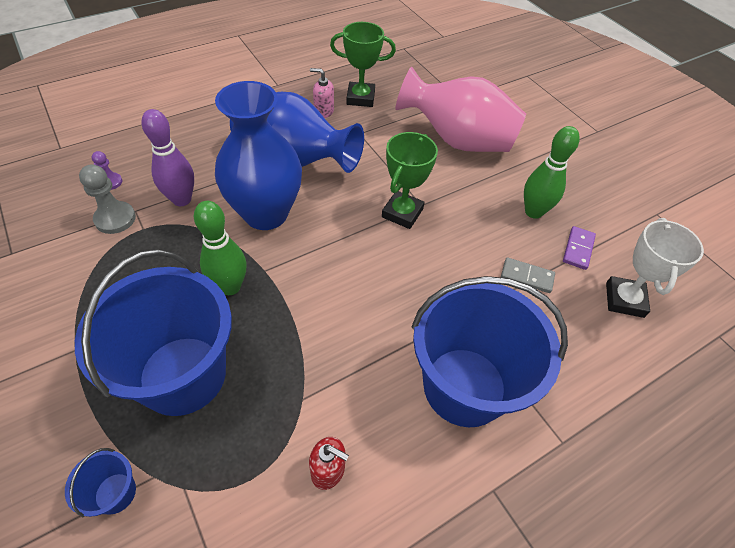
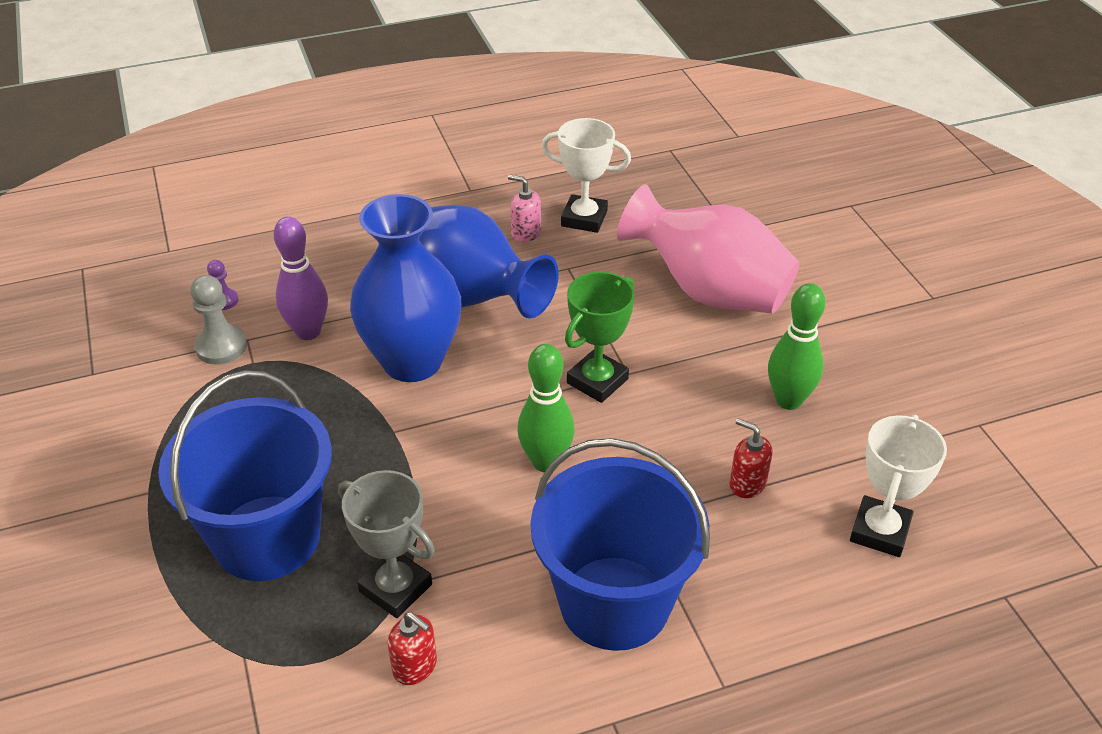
camera: 15 degrees right, 10 degrees down
(115, 493) = (168, 648): blue bucket -> none
(230, 286) = (346, 445): green bowling pin -> green bowling pin (546, 462)
(296, 402) = (395, 588): none -> grey trophy
(360, 98) = (584, 218): green trophy -> white trophy
(527, 277) = (747, 484): grey domino -> red soap dispenser
(578, 249) = (836, 457): purple domino -> none

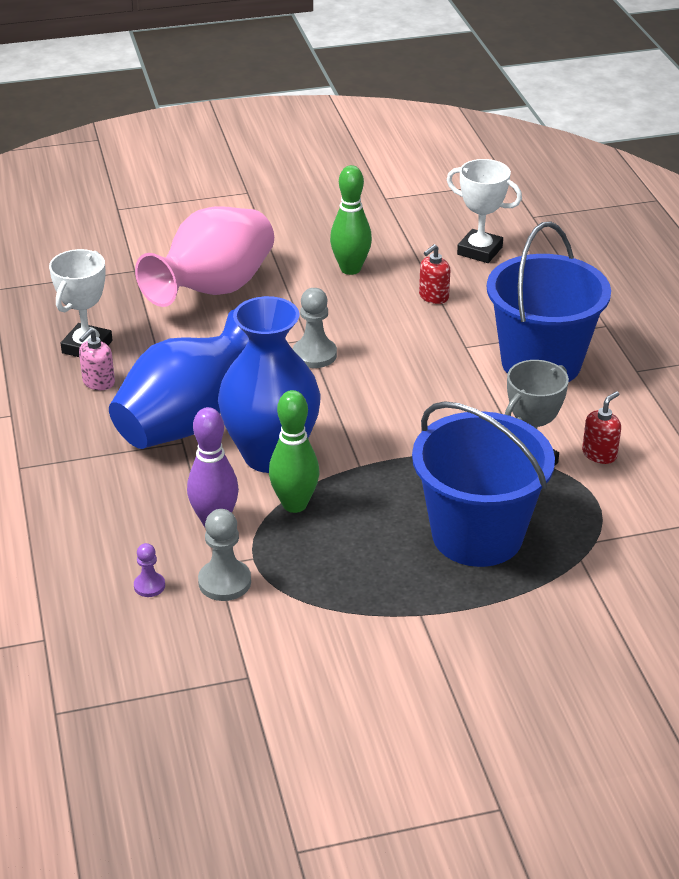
camera: 85 degrees left, 5 degrees down
(546, 462) = (403, 386): green bowling pin -> green bowling pin (294, 504)
(597, 381) = (314, 355): green trophy -> grey pawn

